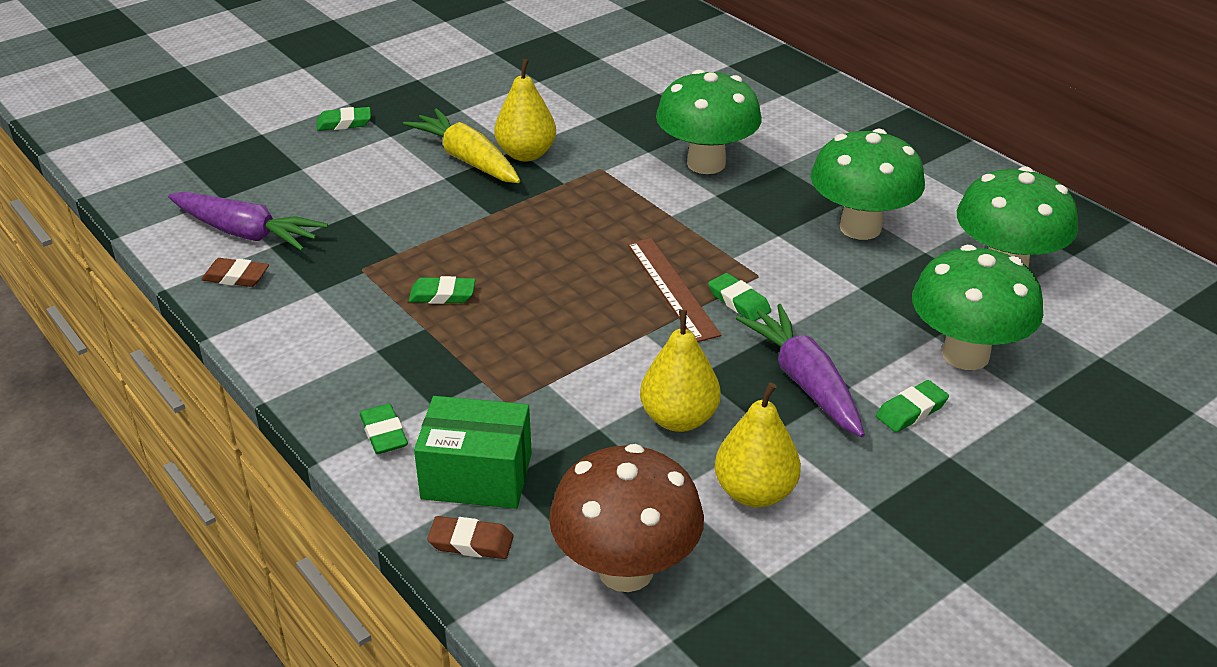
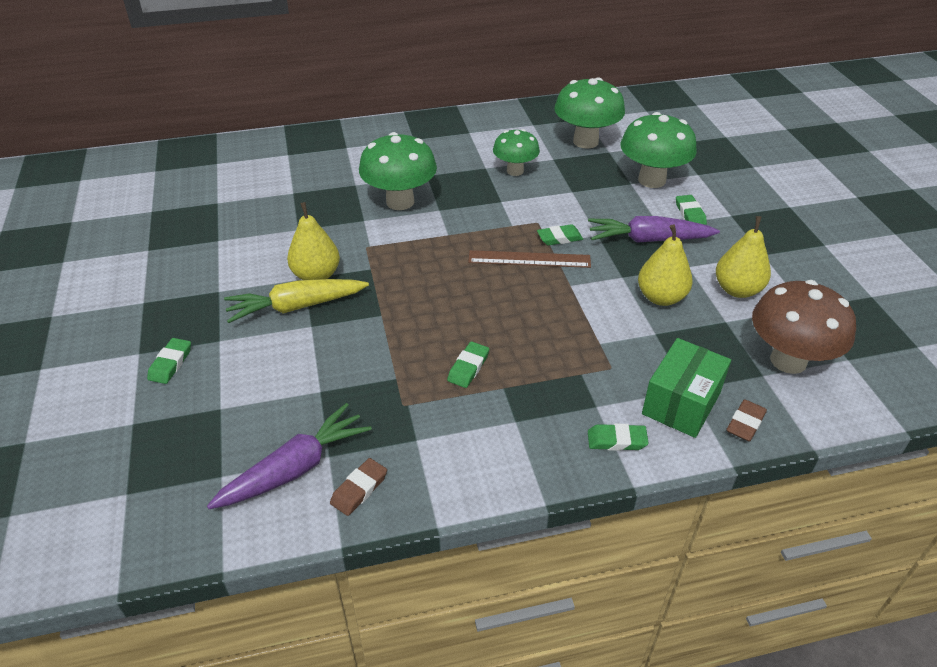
camera: 65 degrees left, 5 degrees up
(860, 227) = (515, 171): green mushroom -> green mushroom, size x0.64

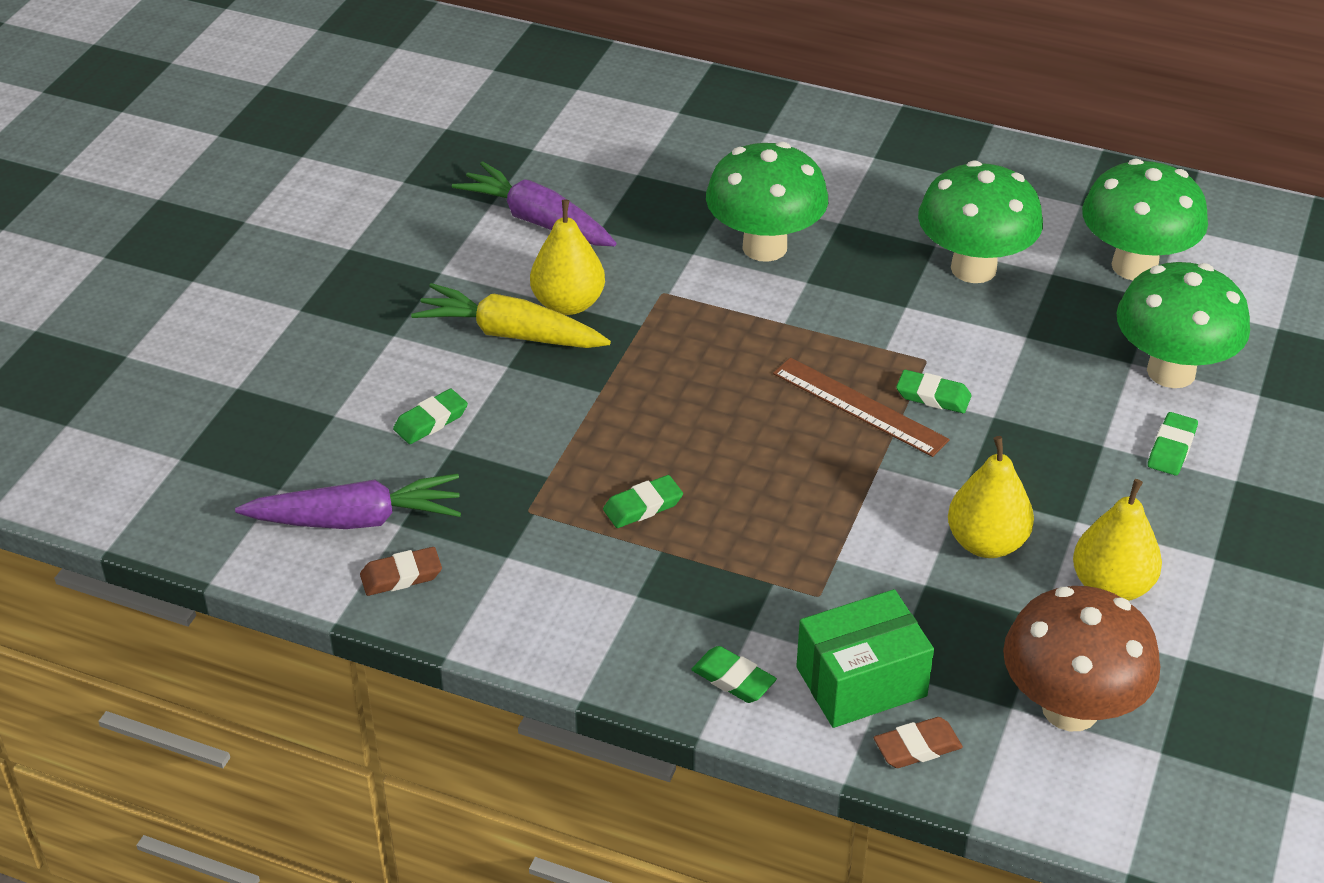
camera: 35 degrees right, 0 degrees up
(170, 363) = (322, 338): green eraser -> green eraser (431, 421)
(515, 171) = (973, 268): green mushroom -> green mushroom, size x1.56
(648, 240) = (1060, 456): purple carrot -> purple carrot (537, 220)

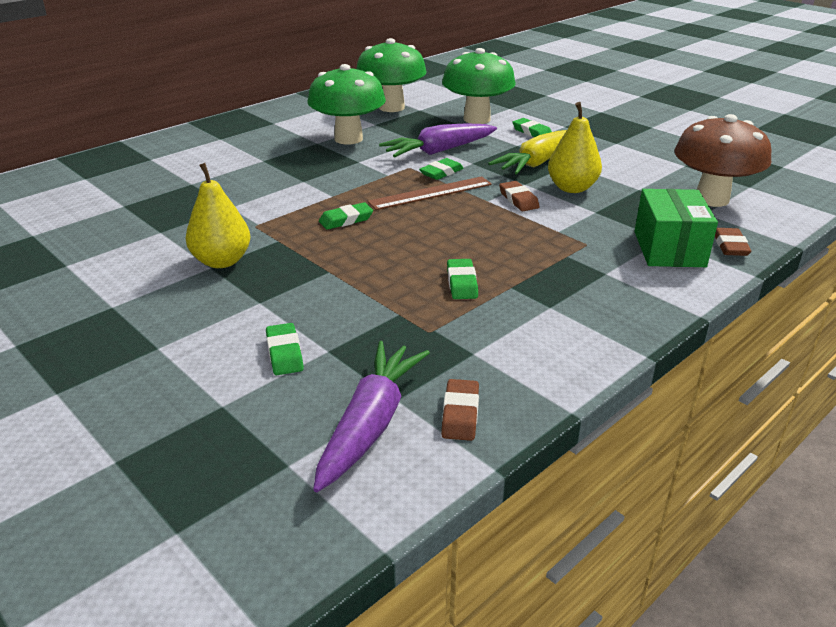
camera: 65 degrees left, 10 degrees down
(510, 334) = (224, 292): yellow carrot -> yellow carrot (538, 162)
(537, 220) = (114, 252): purple carrot -> purple carrot (438, 151)
(733, 679) = (650, 290): green eraser -> green eraser (346, 220)
(764, 247) = (255, 184): green mushroom -> none
(903, 496) = (518, 200): none -> brown eraser
(1111, 586) = (623, 168): yellow pear -> none

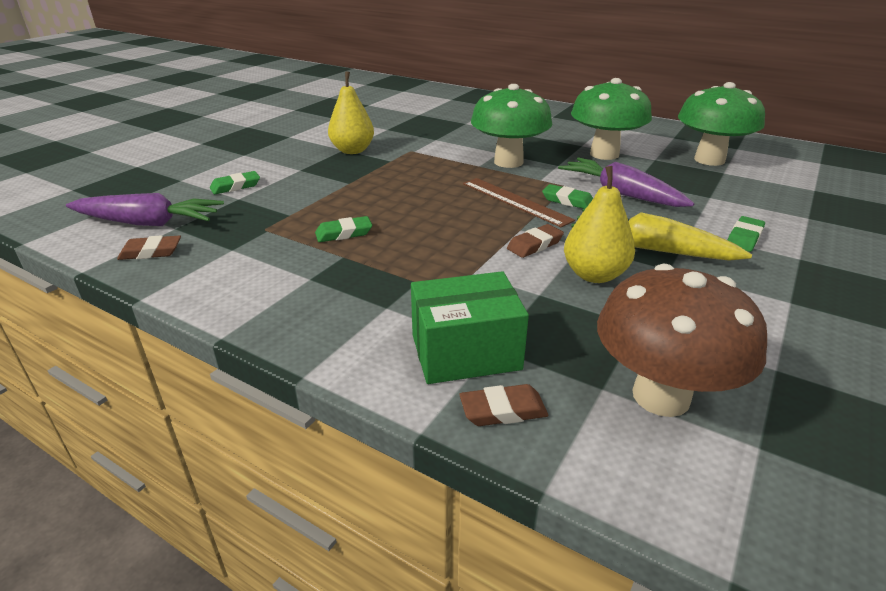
camera: 75 degrees right, 0 degrees up
(346, 220) = (437, 176): green eraser -> none
(477, 119) = (739, 202): green mushroom -> green mushroom (508, 162)

